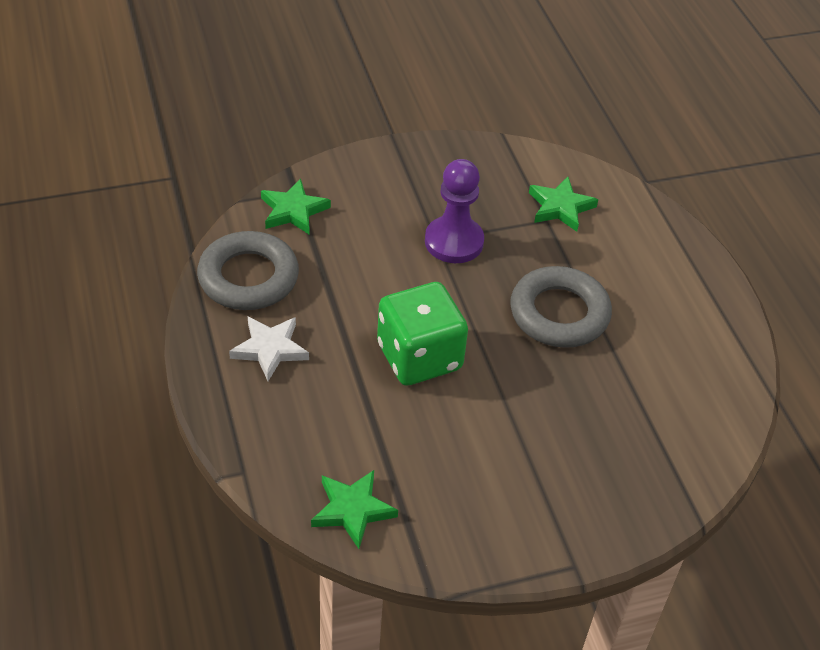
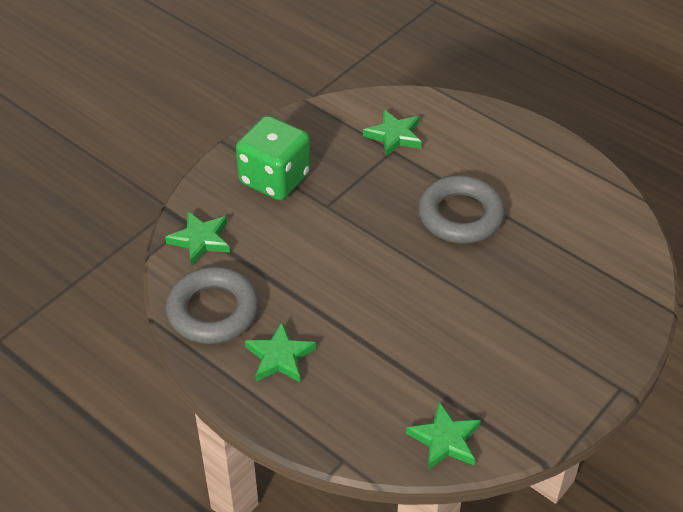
camera: 30 degrees left, 0 degrees up
(270, 349) = (280, 357): white star -> green star
(419, 357) = (393, 301): green dice -> green dice (275, 178)
(454, 242) = (342, 201): purple pawn -> none

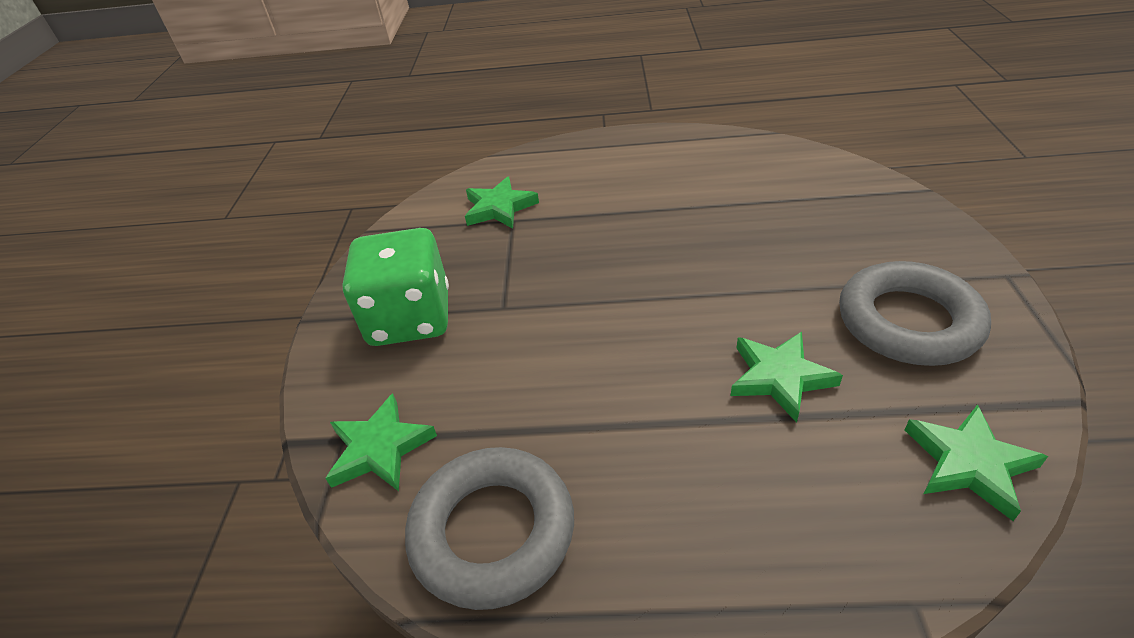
camera: 35 degrees left, 5 degrees down
(280, 357) = (654, 523): green star -> green star (780, 377)
(460, 215) = (650, 231): grey ring -> grey ring (908, 322)

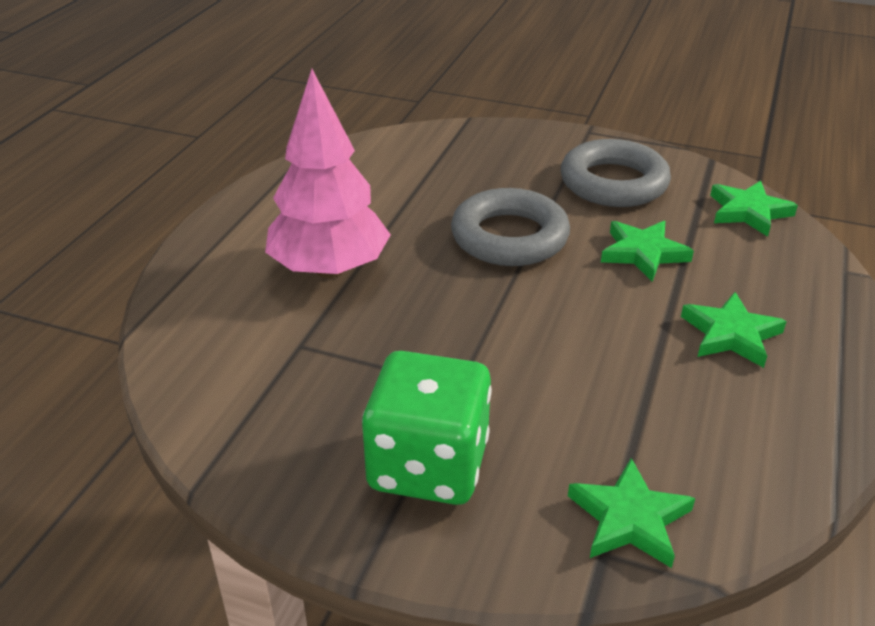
camera: 75 degrees left, 5 degrees down
(493, 531) = (754, 449): grey ring -> grey ring (509, 237)
(499, 208) = (264, 350): green star -> green star (731, 334)
(608, 200) = (330, 269): none -> pink tree

